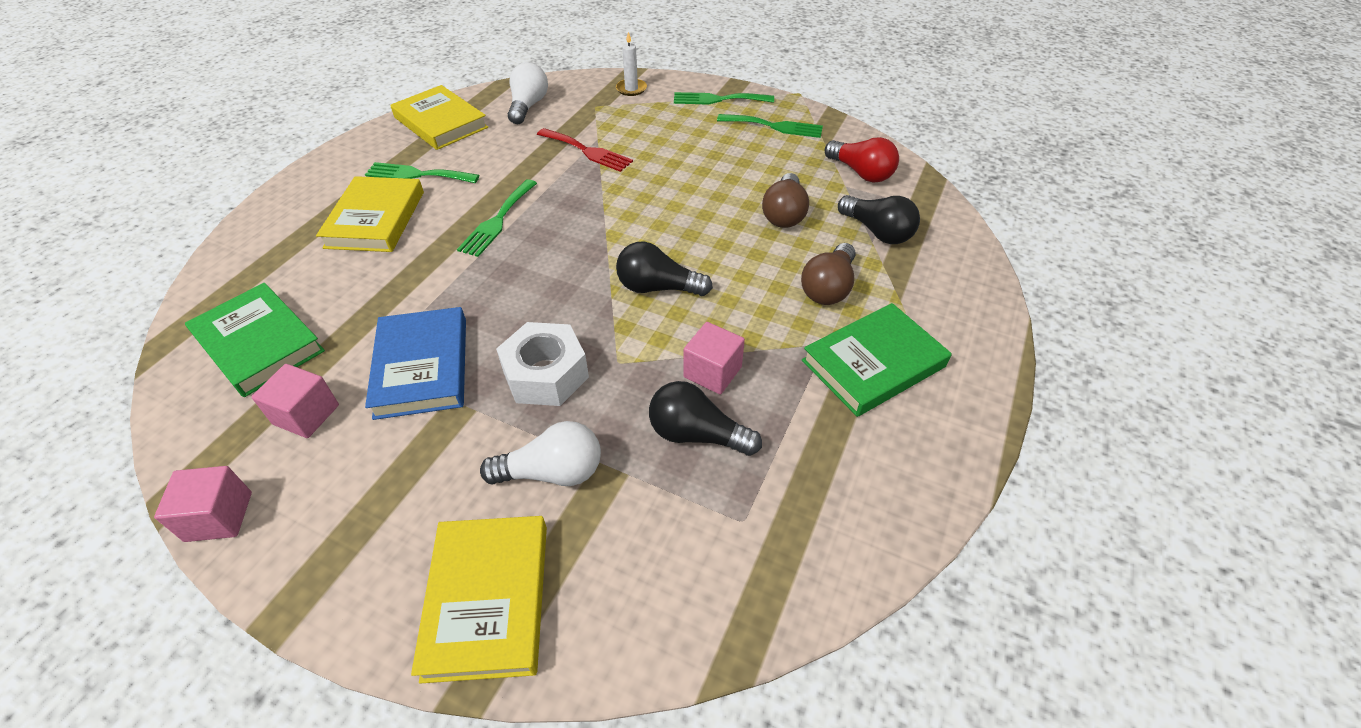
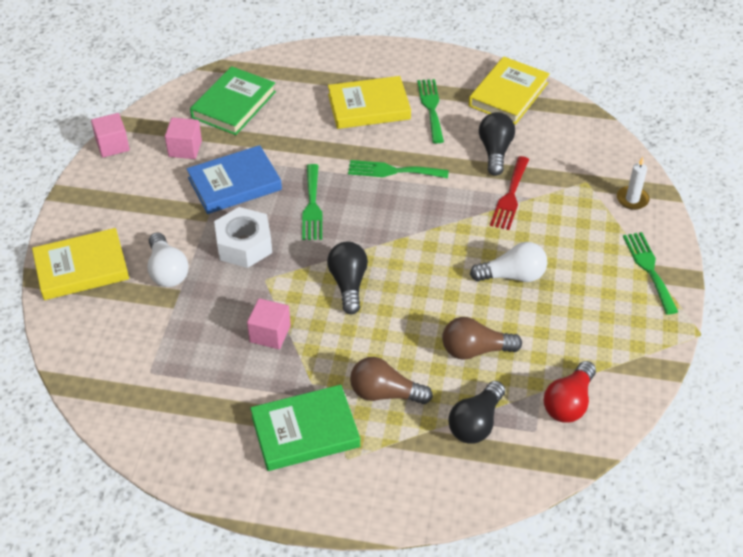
camera: 75 degrees right, 0 degrees up
(528, 106) = (562, 138): white light bulb -> white light bulb (512, 276)
(697, 434) = (212, 336): black light bulb -> black light bulb (495, 151)
(774, 126) = (620, 322): green fork -> green fork (312, 206)
(873, 364) = (305, 431): green book -> green book turned 60 degrees counterclockwise

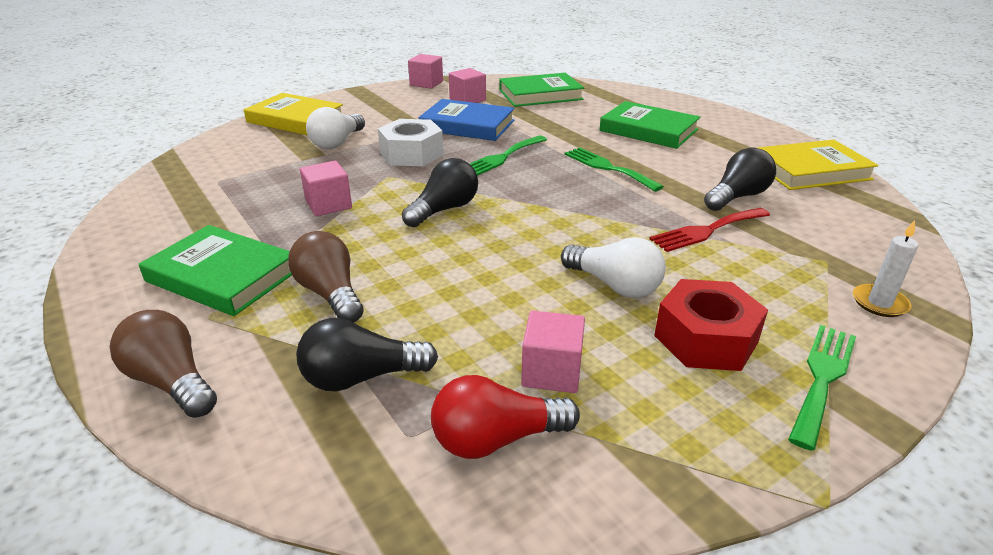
camera: 45 degrees right, 15 degrees down
(369, 107) = (648, 130): yellow book -> green book
(431, 108) = (709, 150): green fork -> none
(475, 350) = (472, 317): brown light bulb -> brown light bulb (172, 382)
(548, 352) = (551, 372): none -> pink cube
(587, 281) = (705, 339): none -> red nut

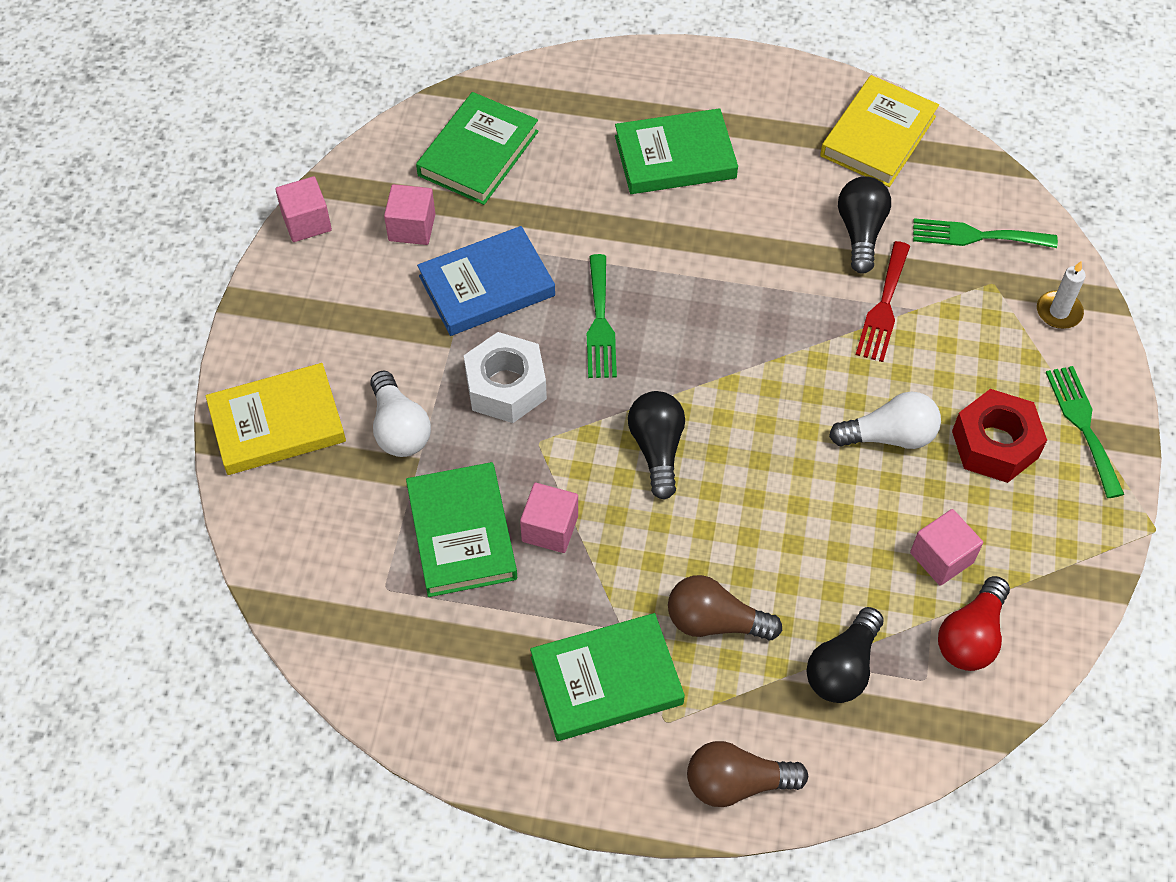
camera: 45 degrees left, 25 degrees up
(287, 183) = (462, 533): none -> green book
(608, 168) = (713, 265): green fork -> green fork (976, 236)

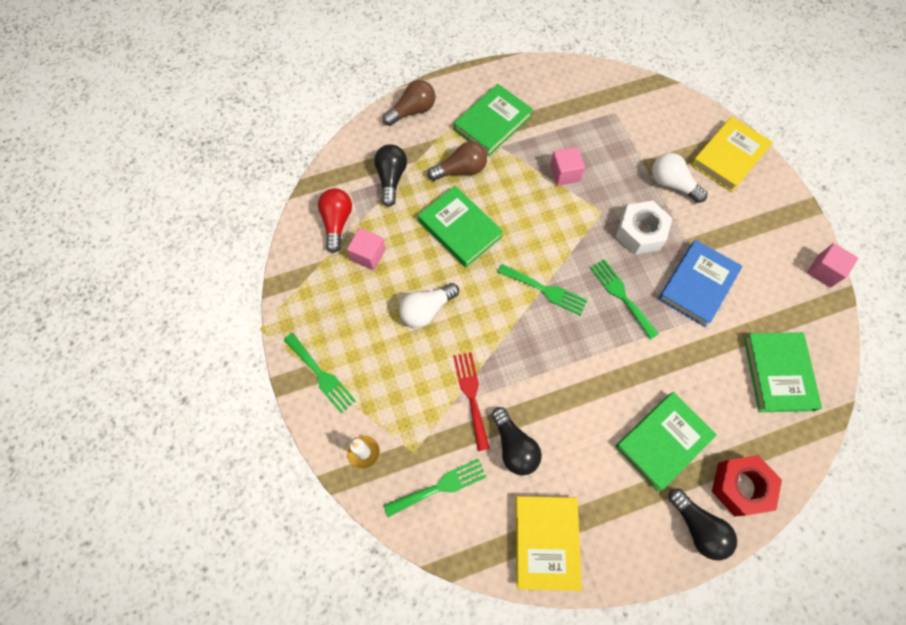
camera: 150 degrees right, 10 degrees up
(412, 227) = (768, 299): pink cube -> none
(462, 533) = (602, 151): green book -> green book (460, 229)
(657, 449) = (542, 238): black light bulb -> black light bulb (697, 527)
(701, 379) = (545, 290): none -> green fork
(994, 444) = (367, 335): red nut -> red nut (740, 486)

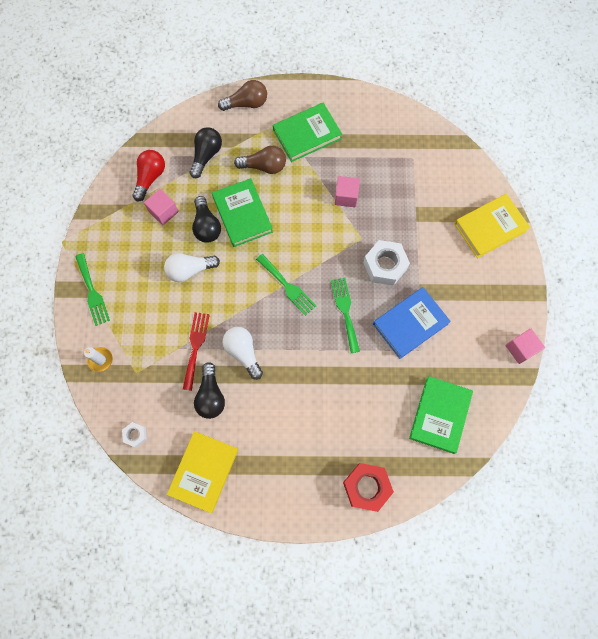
camera: 20 degrees right, 5 degrees up
(440, 487) = (144, 404): green fork -> none
(444, 529) = (135, 435): none -> white nut
(663, 441) = (324, 433): green book -> none
(672, 184) = (430, 235): white light bulb -> white light bulb (243, 352)
(697, 527) = (320, 503): black light bulb -> black light bulb (206, 226)

